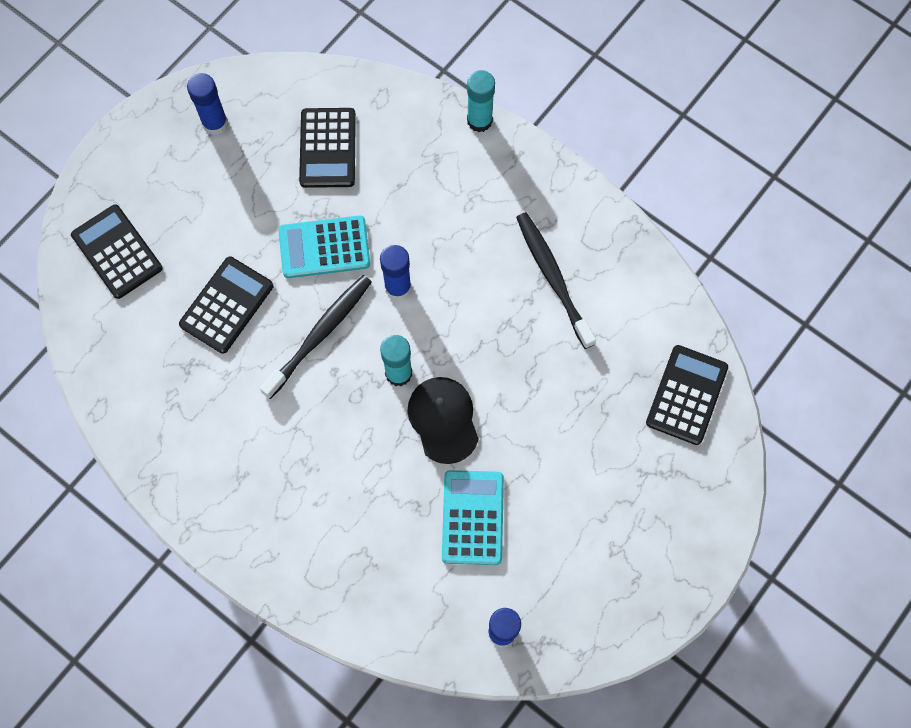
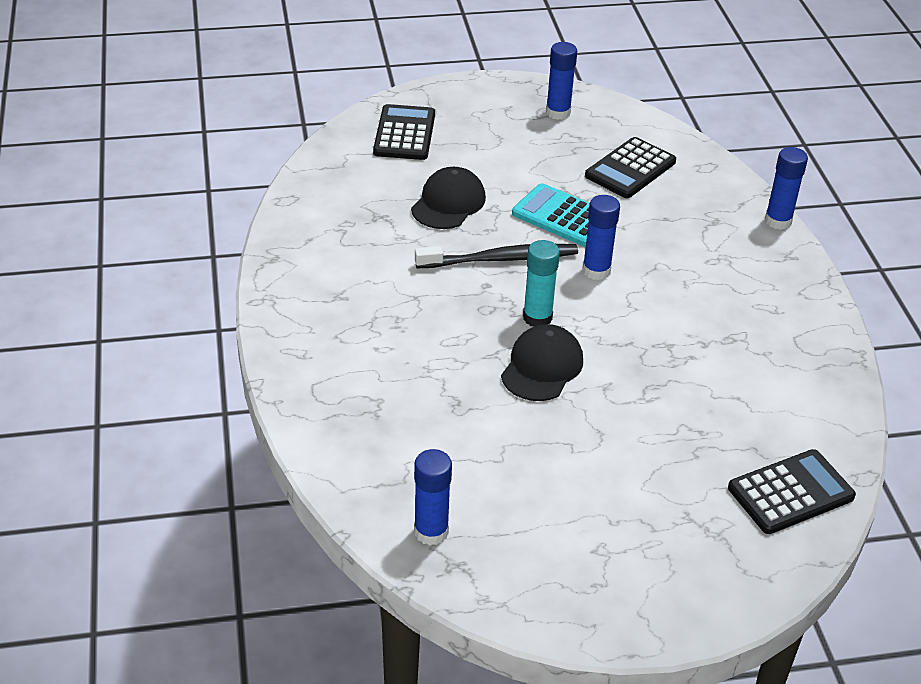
camera: 40 degrees right, 30 degrees down
(227, 305) = (448, 203): black calculator -> black cap
(472, 517) = (495, 441): turquoise calculator -> none
(479, 120) = (778, 221): turquoise glue stick -> blue glue stick
(552, 277) = (741, 342): black toothbrush -> none

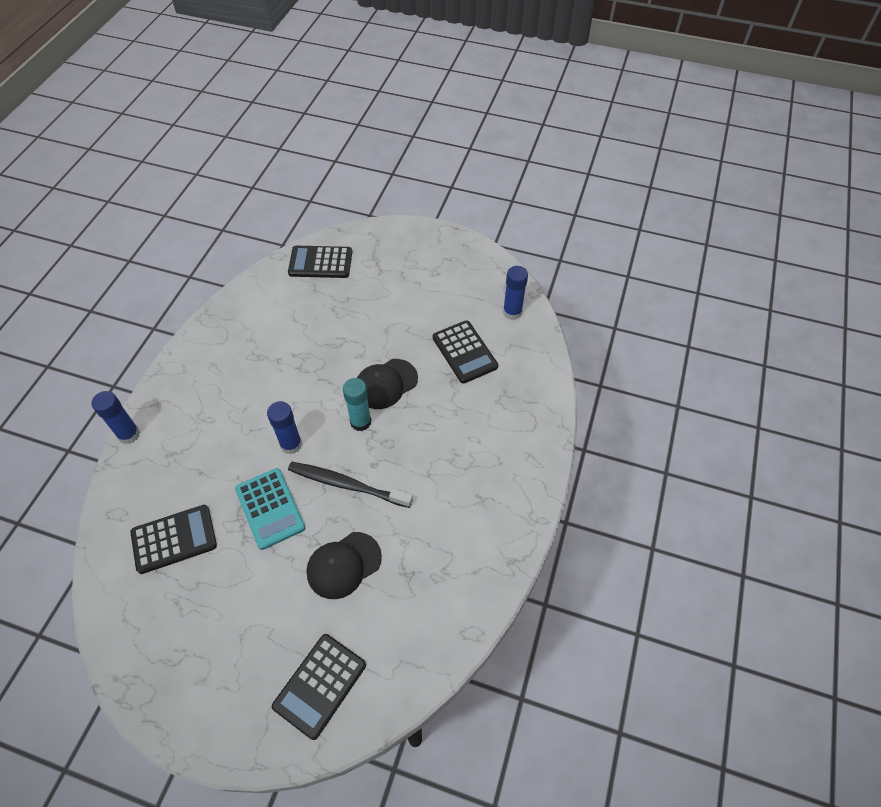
camera: 150 degrees left, 15 degrees up
(465, 444) = (464, 352): none -> black calculator
(558, 112) = (163, 649): blue glue stick -> none

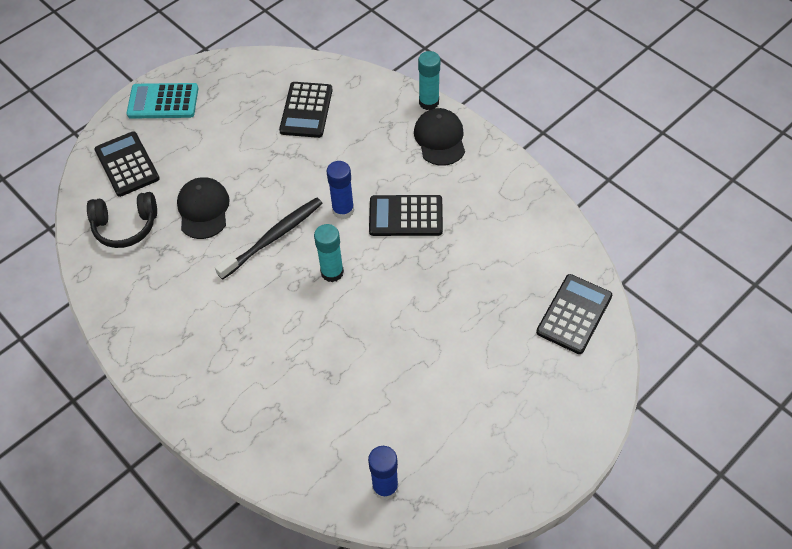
camera: 120 degrees right, 0 degrees up
(129, 434) = (429, 102): blue glue stick -> turquoise glue stick
(270, 508) = (289, 177): turquoise calculator -> turquoise calculator (163, 102)
(385, 384) = (363, 311): black cap -> black cap (440, 139)
(398, 629) = (126, 226): none -> black headphones
(464, 352) = (358, 404): black calculator -> black calculator (406, 216)

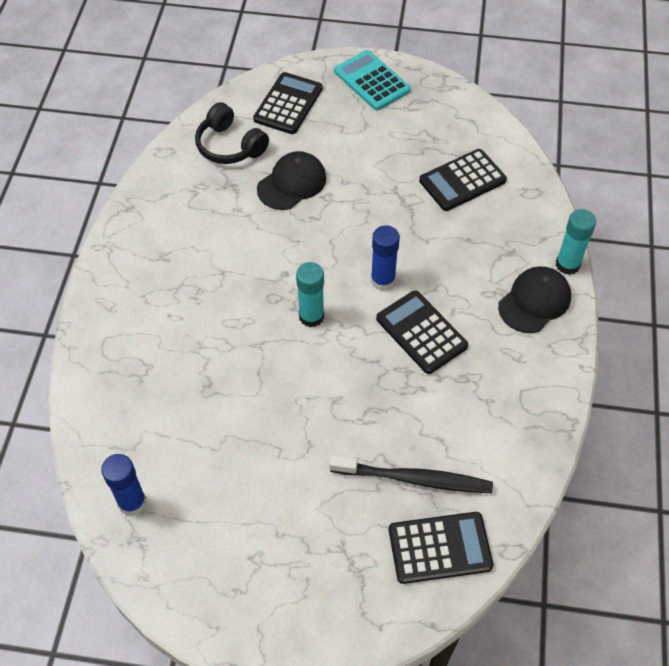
camera: 50 degrees right, 0 degrees up
(274, 237) = (309, 250): black toothbrush -> black toothbrush (415, 479)

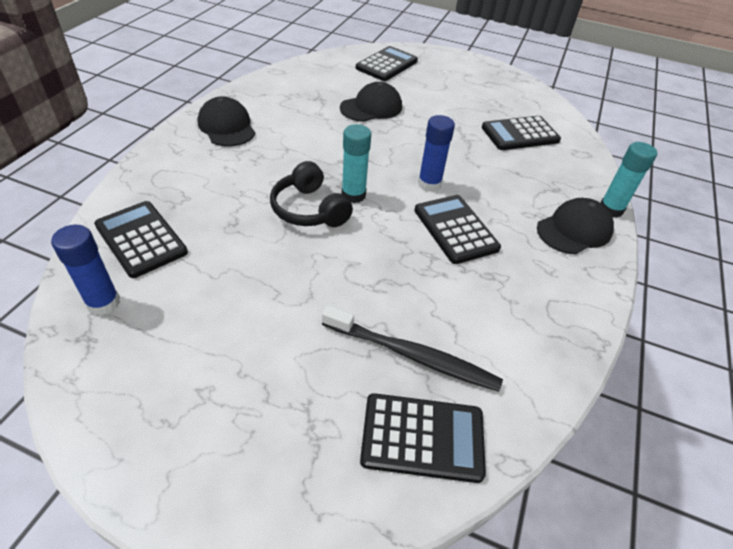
camera: 10 degrees right, 10 degrees down
(130, 427) = (141, 239): none -> black calculator
(146, 258) = (227, 127): none -> black cap
(230, 146) = (330, 77): black headphones -> black headphones (309, 209)
(371, 81) = (458, 65): turquoise calculator -> none

